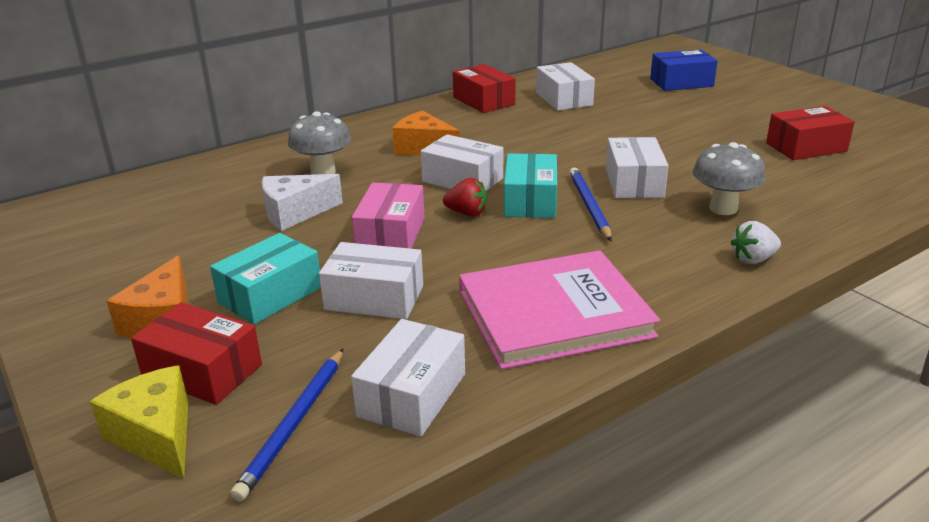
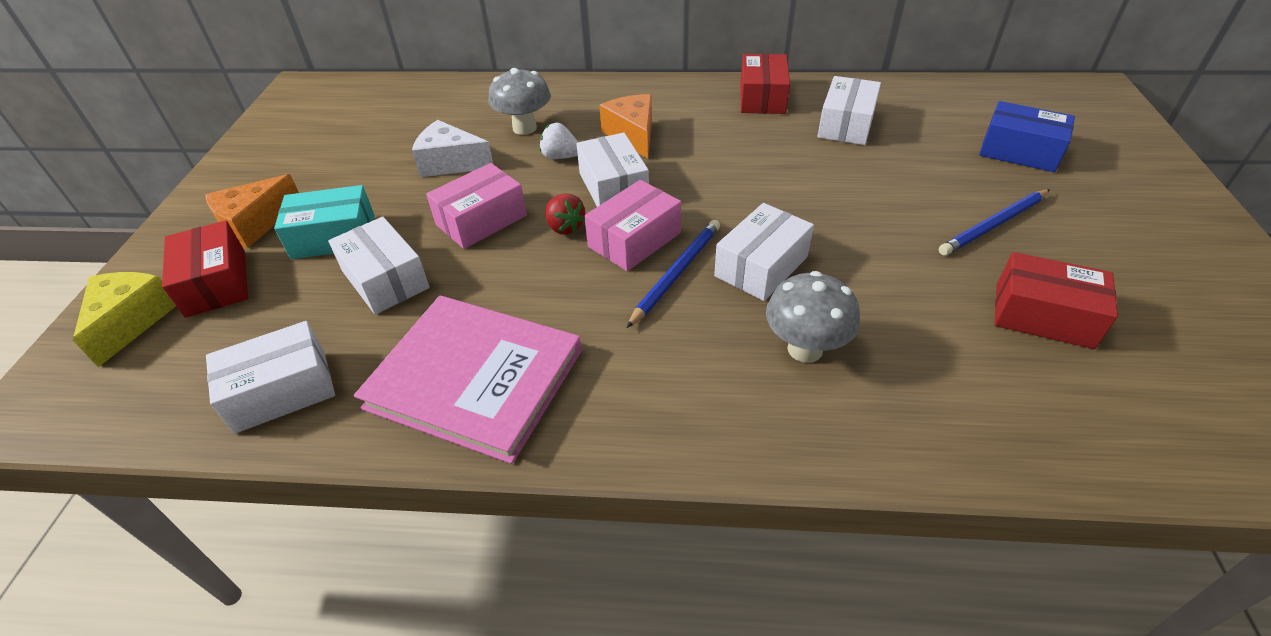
camera: 40 degrees right, 15 degrees up
(294, 424) = (195, 365): blue pencil -> blue pencil (994, 225)
(530, 201) = (634, 240): turquoise box -> pink box
(753, 259) = (736, 433): white strawberry -> white strawberry (560, 157)

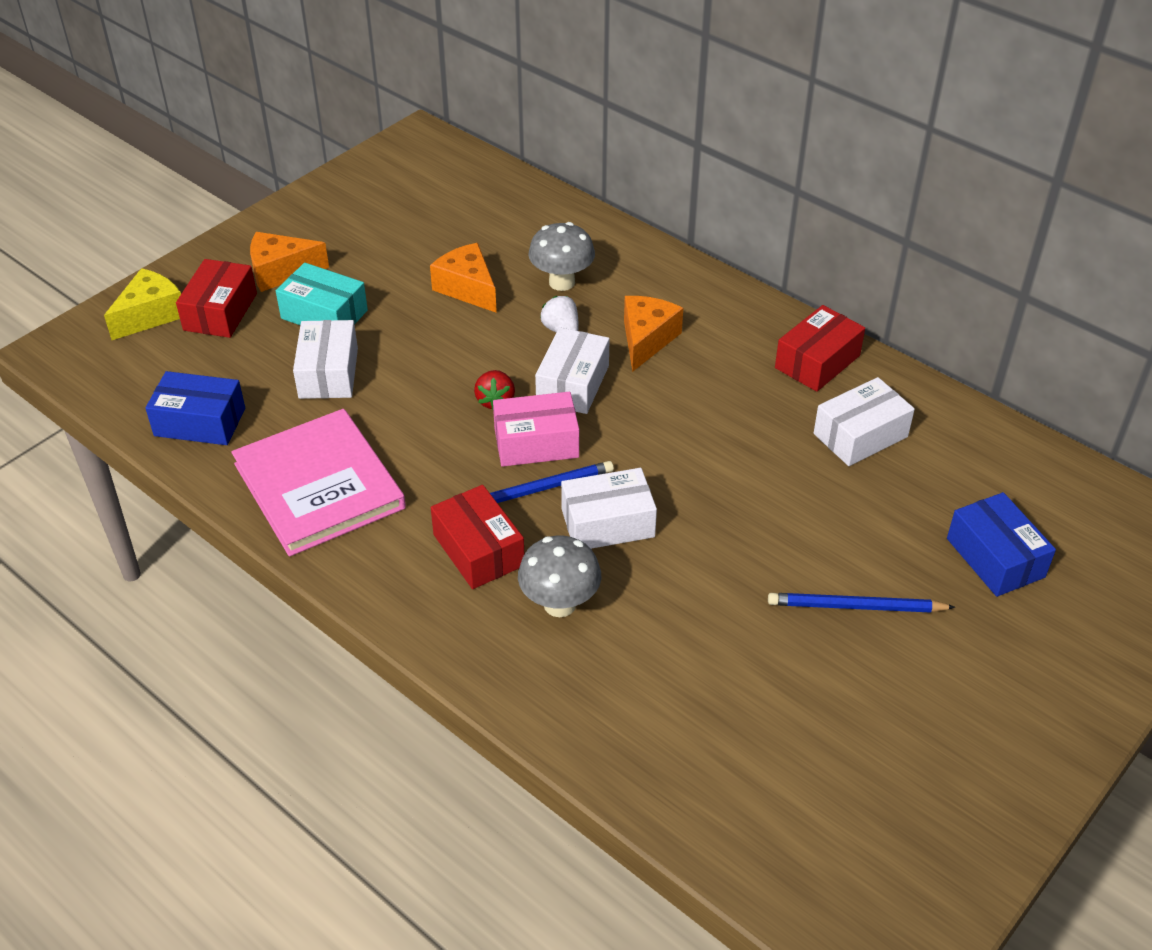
camera: 35 degrees right, 0 degrees up
(281, 391) = (200, 422): white box -> blue box
(450, 163) = (467, 288): white cheese -> orange cheese
(481, 220) = (440, 358): pink box -> none
(1043, 315) = (780, 697): red box -> red box (478, 550)

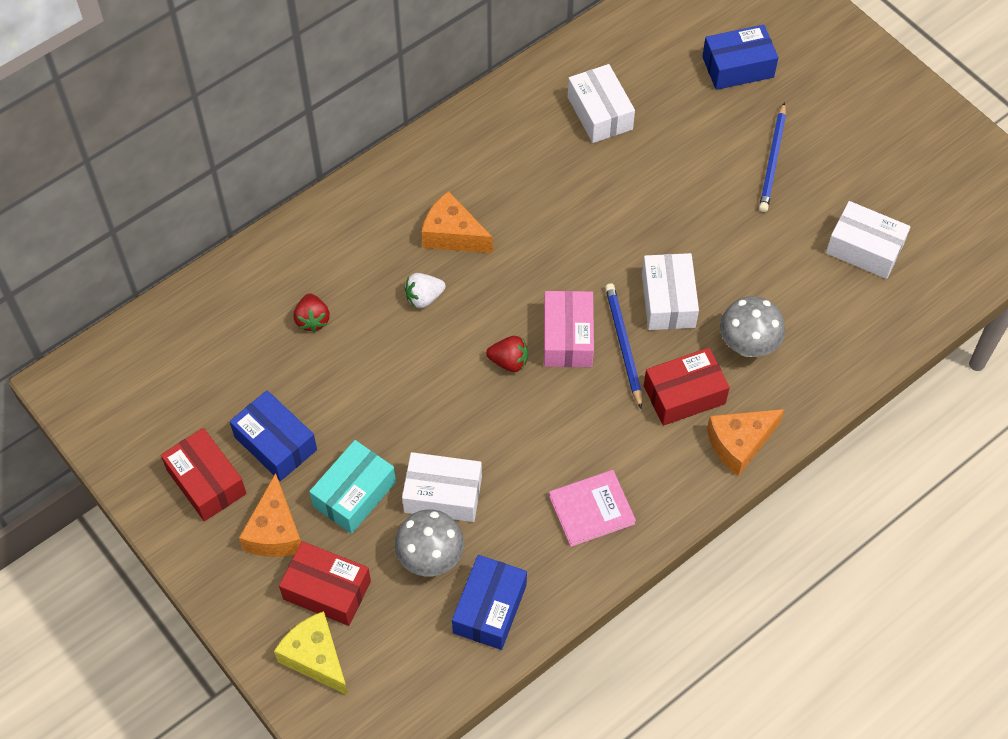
camera: 80 degrees left, 15 degrees up
(319, 486) = (591, 509): pink book -> pink book, size x0.54
(374, 258) = (275, 443): none -> blue box
(467, 288) = (345, 366): orange cheese -> orange cheese (739, 444)
(516, 261) = (312, 320): none -> red strawberry
(562, 282) = (355, 287): grey mushroom -> grey mushroom (430, 558)
(573, 384) = (499, 300): white box -> white box (864, 249)
(817, 362) = (508, 120): red box -> red box (206, 482)

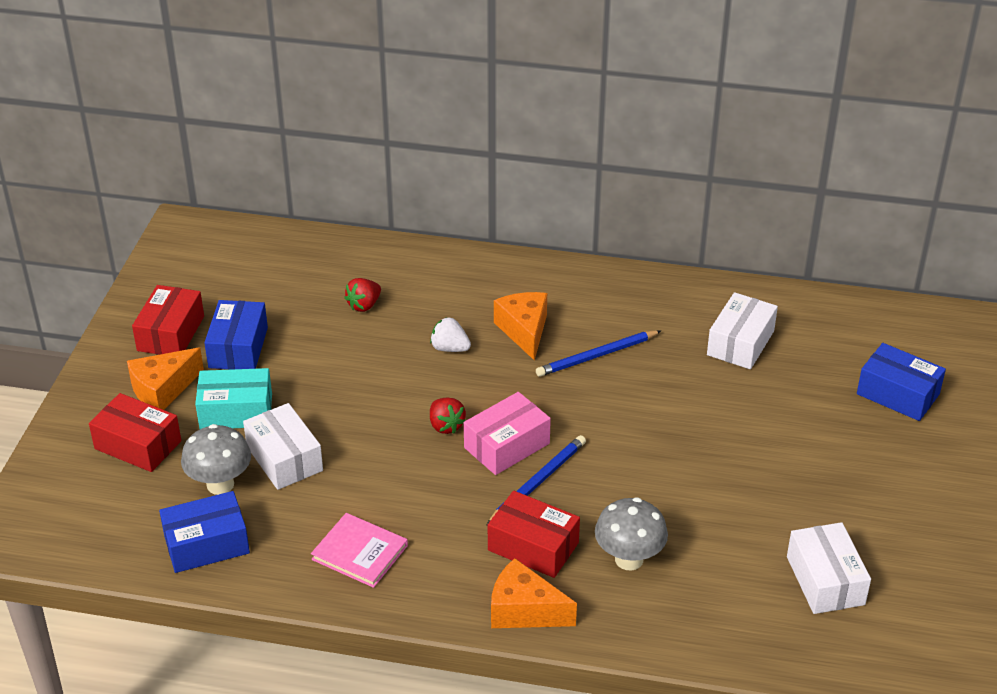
camera: 50 degrees right, 20 degrees down
(316, 658) = (73, 472): yellow cheese -> none
(327, 590) = (138, 445): red box -> red box turned 45 degrees counterclockwise
(668, 300) = (613, 484): white box -> none
(773, 160) = (835, 468): blue pencil -> blue pencil (597, 356)

